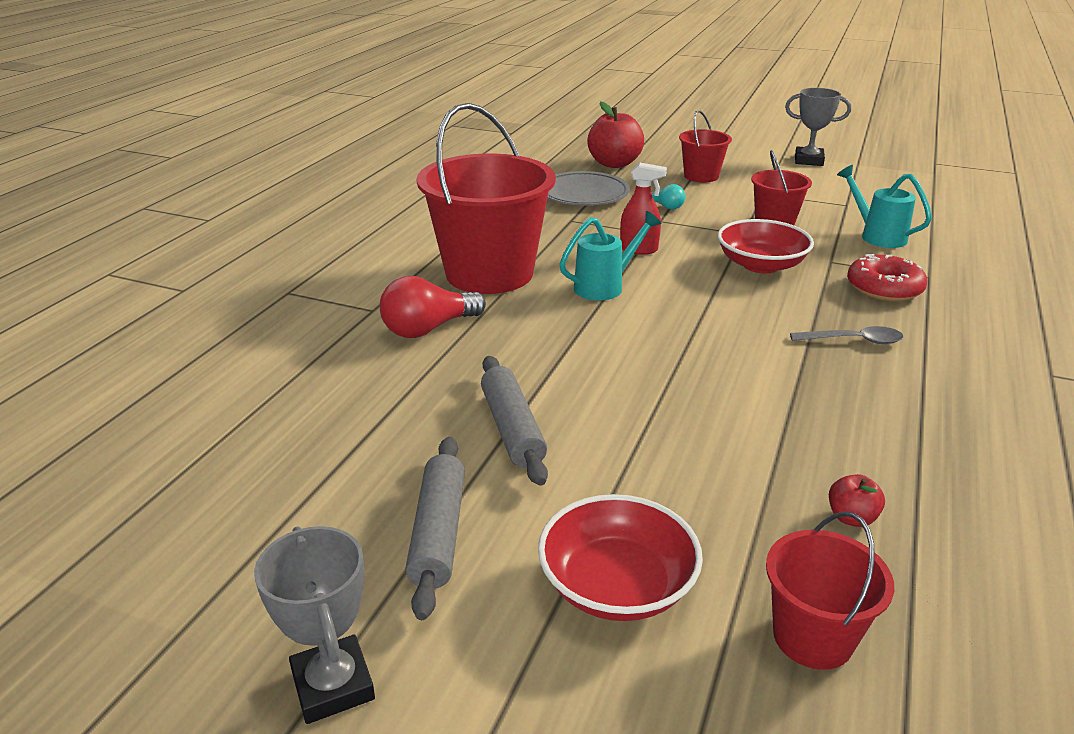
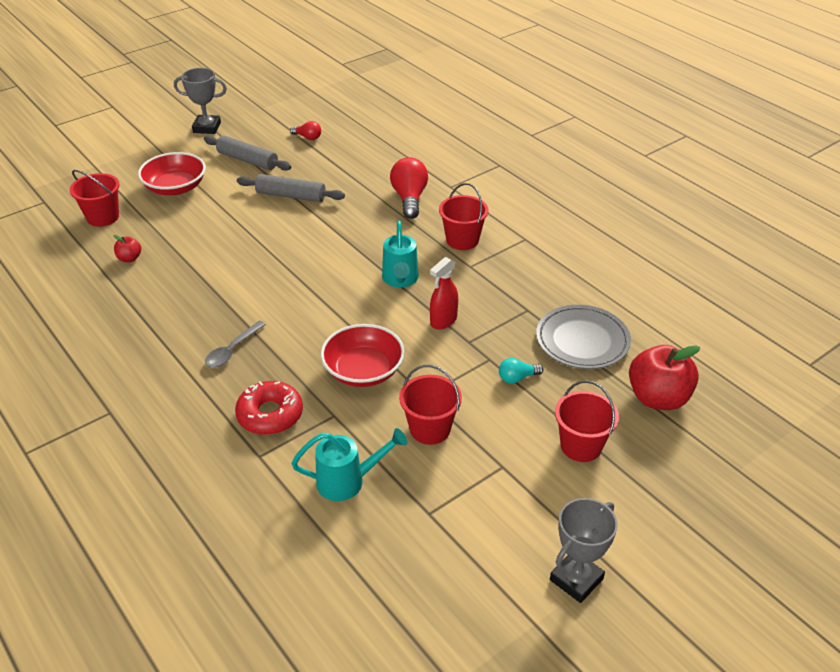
camera: 120 degrees right, 10 degrees up
(297, 492) = (308, 137): none -> red light bulb
(489, 273) = (462, 240): red bucket -> red bucket, size x0.50

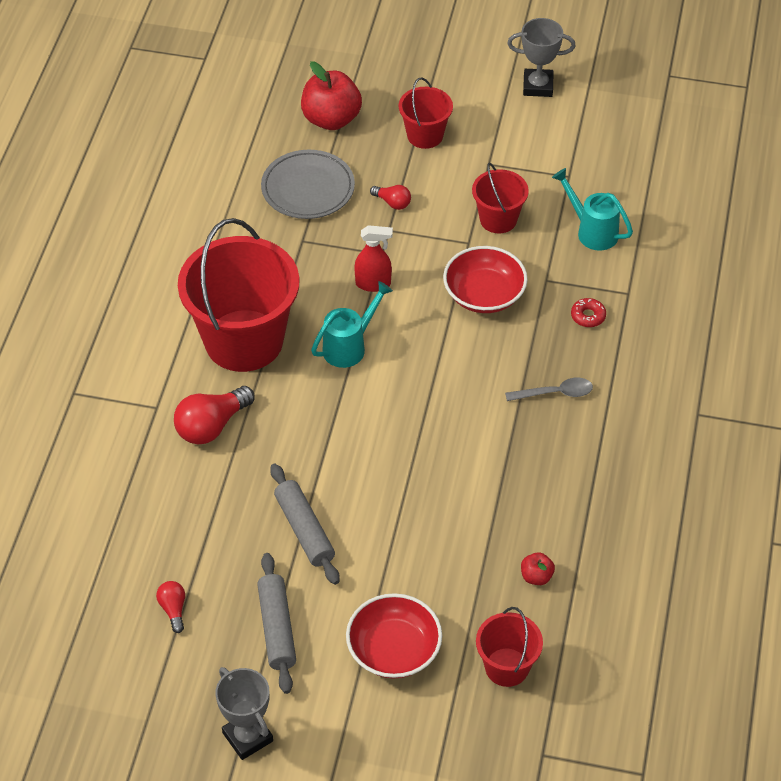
camera: 130 degrees left, 10 degrees up
(270, 415) = (588, 316): red donut -> red donut, size x0.54
(462, 240) = (244, 341): red bucket -> red bucket, size x2.01
(517, 378) = (392, 203): turquoise light bulb -> red light bulb

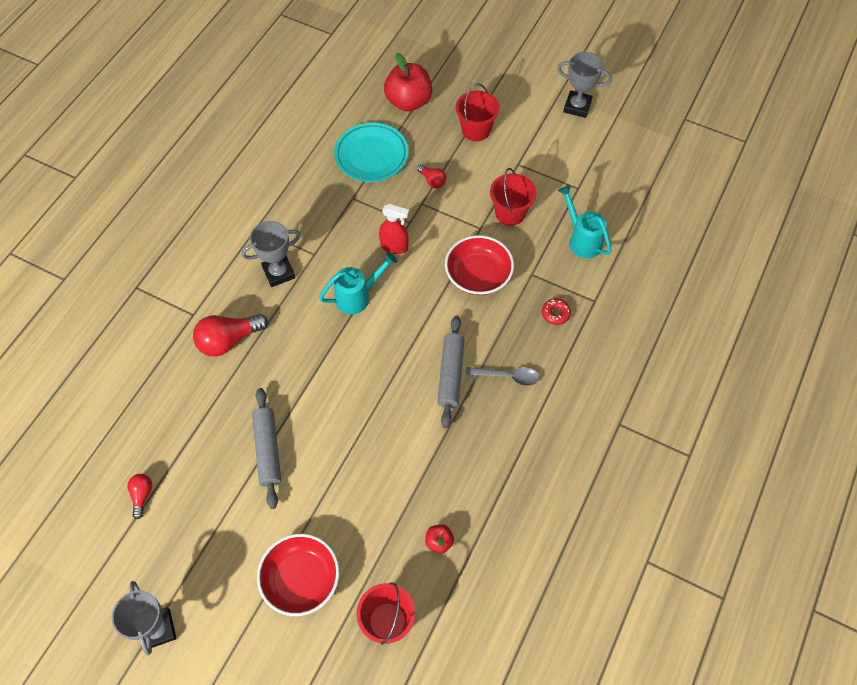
camera: 15 degrees right, 10 degrees up
(244, 341) = (279, 273): red bucket -> grey trophy
(277, 628) = (215, 534): grey rolling pin -> grey rolling pin (450, 374)
(308, 188) = (371, 155): grey plate -> turquoise plate

